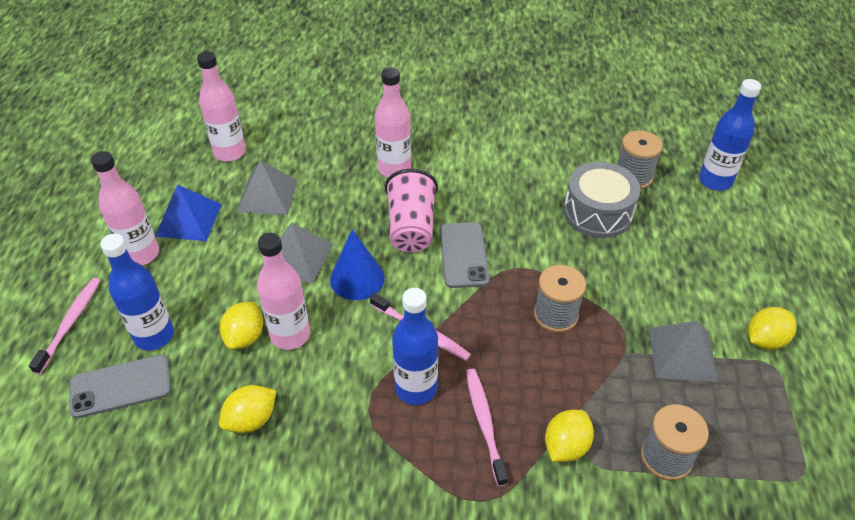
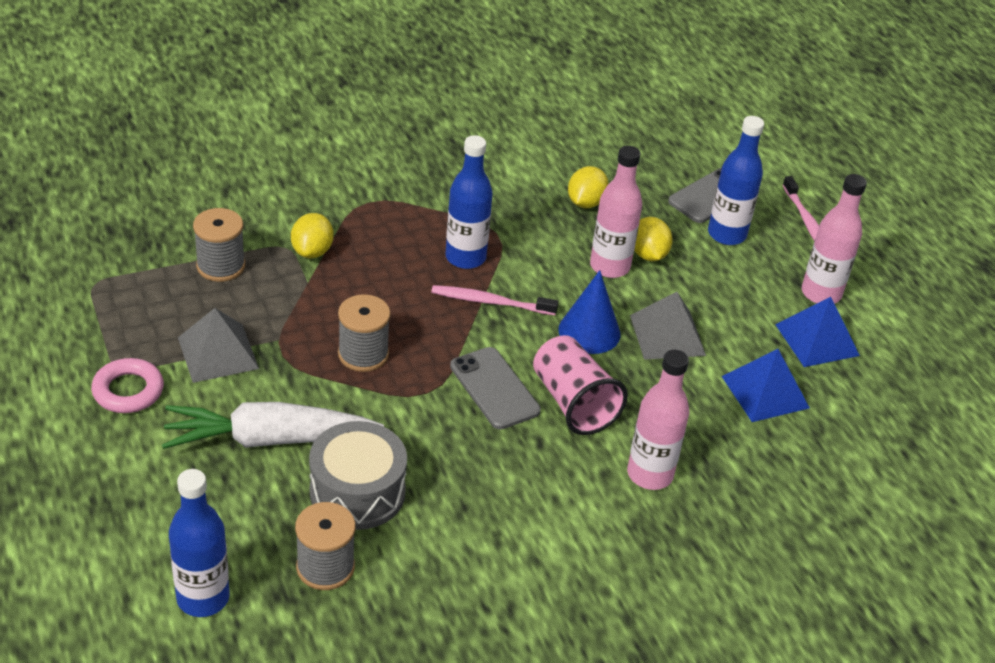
camera: 150 degrees right, 5 degrees down
(230, 152) = (866, 433): pink bottle -> none
(267, 195) = (765, 392): grey pyramid -> blue pyramid
(484, 423) = (390, 249): pink toothbrush -> none
(653, 266) = (269, 439): none -> white carrot
(765, 340) = (128, 391): yellow lemon -> pink ring

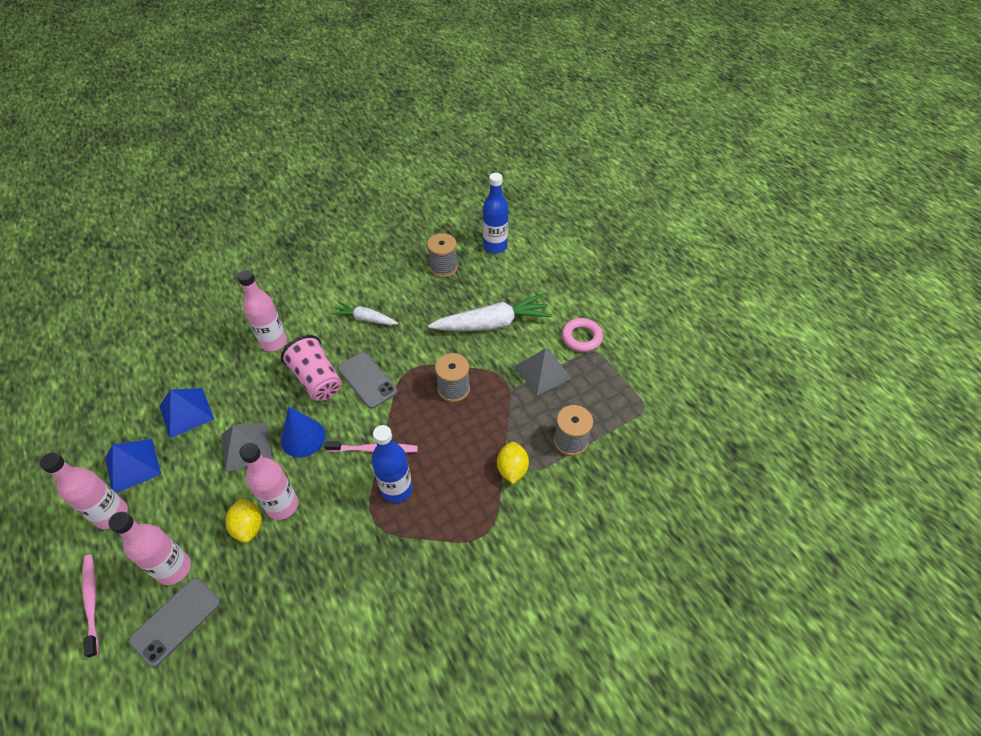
camera: 175 degrees right, 10 degrees up
(357, 492) = (436, 304): grey drum -> none
(490, 487) = (365, 319): none -> white carrot
(585, 203) = (297, 580): yellow lemon -> none
(726, 234) = (174, 569): blue bottle -> pink bottle

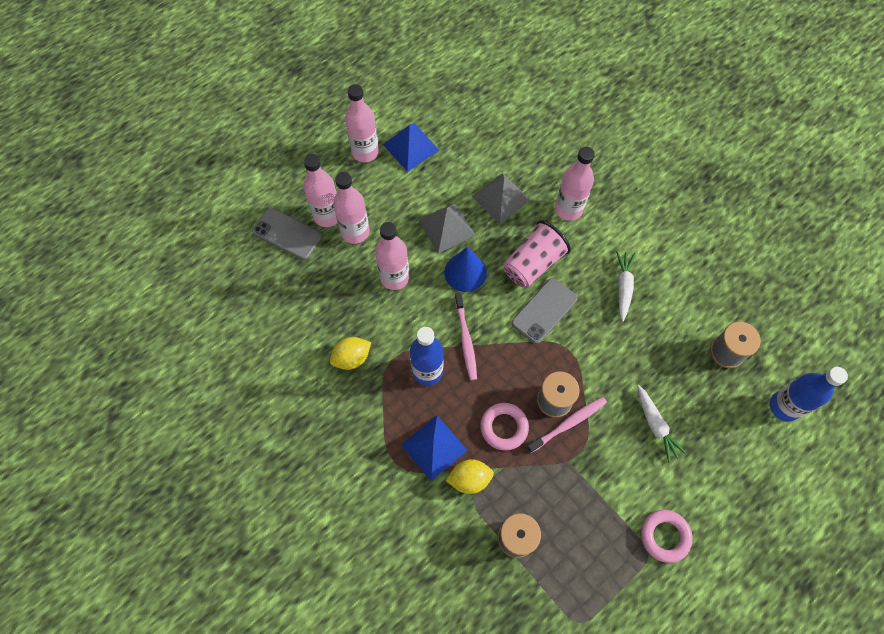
camera: 80 degrees right, 15 degrees up
(91, 601) = (295, 170): pink toothbrush -> pink toothbrush (568, 423)
(186, 412) = (471, 165): blue pyramid -> blue pyramid (434, 447)
(210, 539) = (355, 232): none -> pink bottle
(249, 527) = (371, 257): yellow lemon -> yellow lemon (352, 358)
(469, 432) = (504, 427): none -> pink ring
(492, 324) = (655, 425): white carrot -> white carrot, size x0.56
(543, 372) = (601, 495): grey pyramid -> grey pyramid (501, 198)

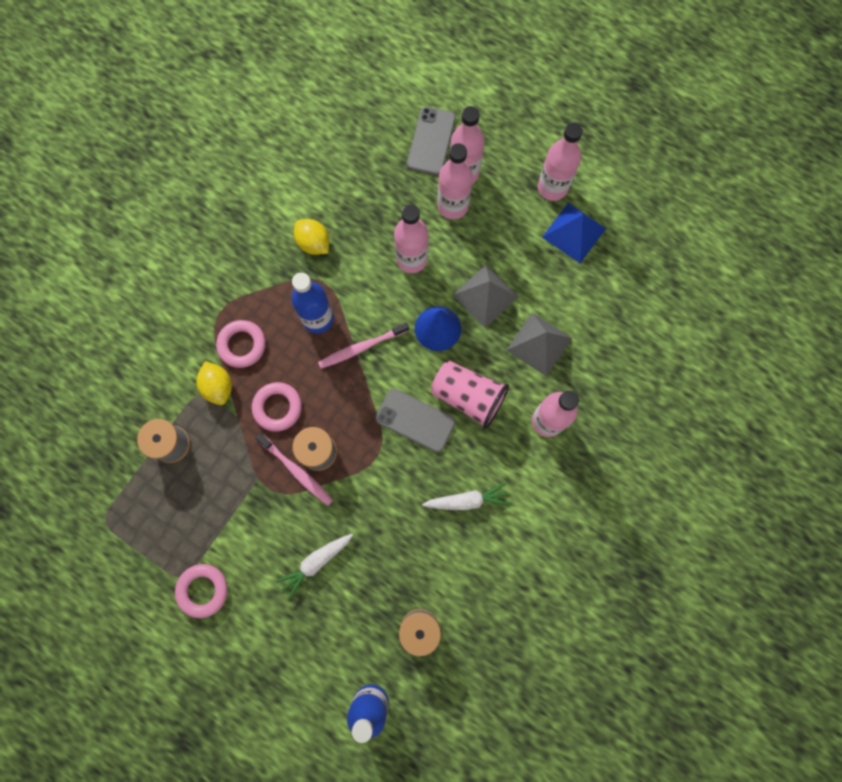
camera: 75 degrees right, 10 degrees up
(434, 447) = (242, 345): blue pyramid -> pink ring

